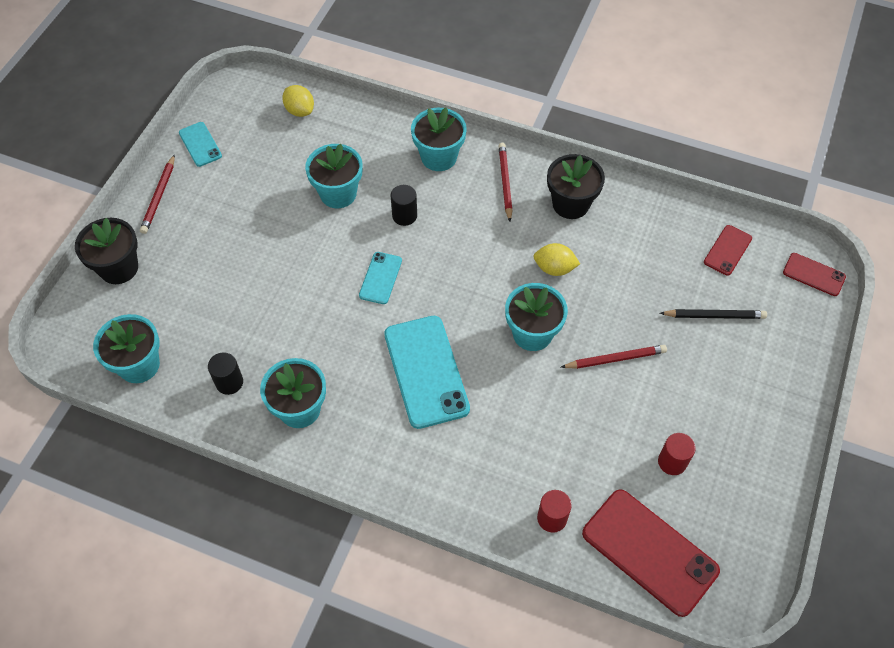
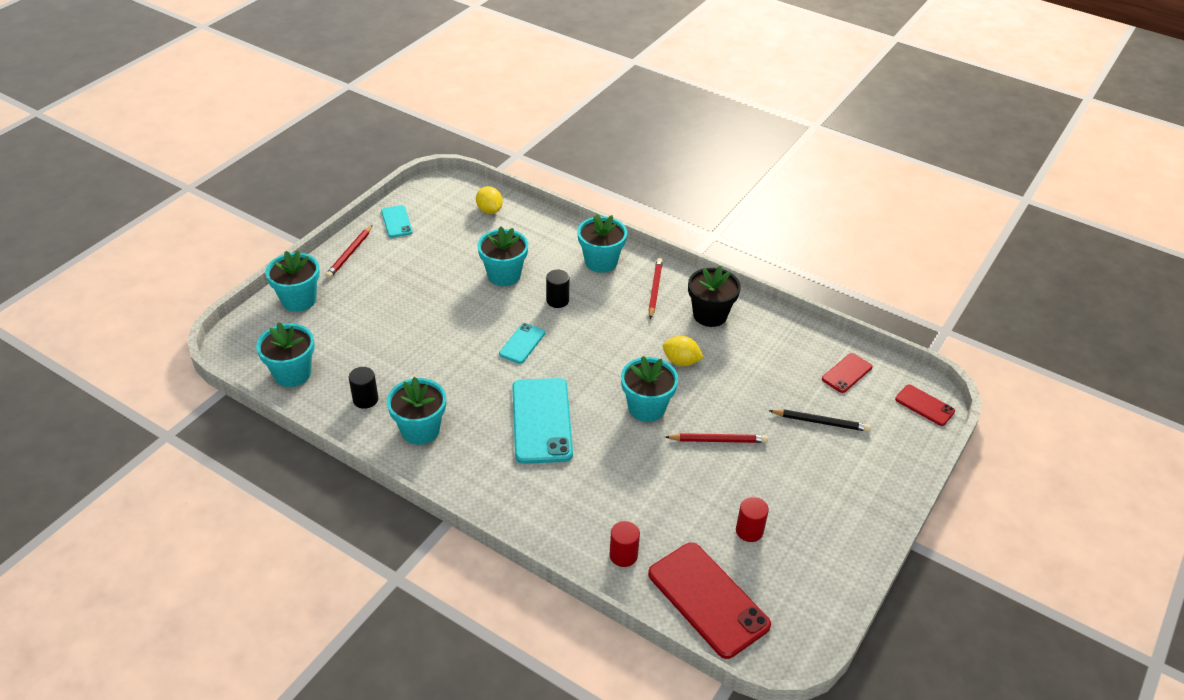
camera: 10 degrees right, 15 degrees down
(119, 268) = (299, 300): black flower pot -> turquoise flower pot

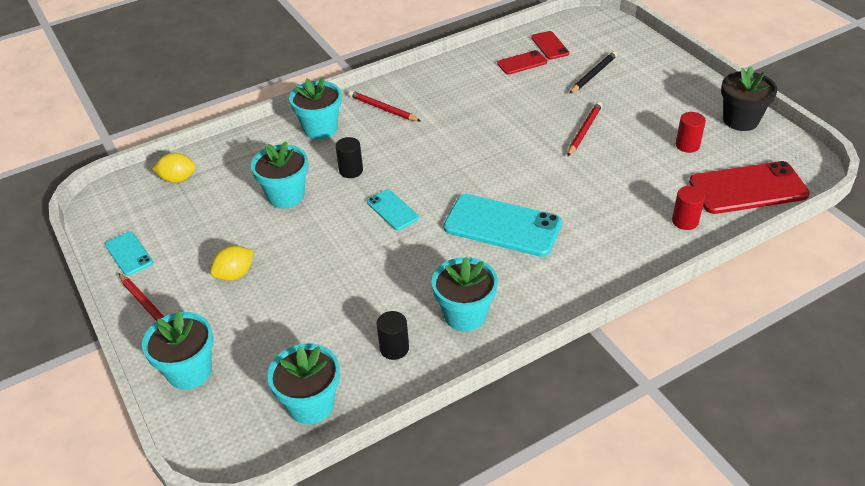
camera: 60 degrees left, 0 degrees up
(397, 222) = (129, 253): turquoise phone -> turquoise phone turned 45 degrees clockwise
(646, 408) = (525, 157): turquoise flower pot -> none
(681, 361) = (482, 122): yellow lemon -> yellow lemon (235, 274)
(710, 315) = (438, 89): black flower pot -> black flower pot (740, 120)
(924, 405) = (603, 24): red phone -> red phone (522, 63)

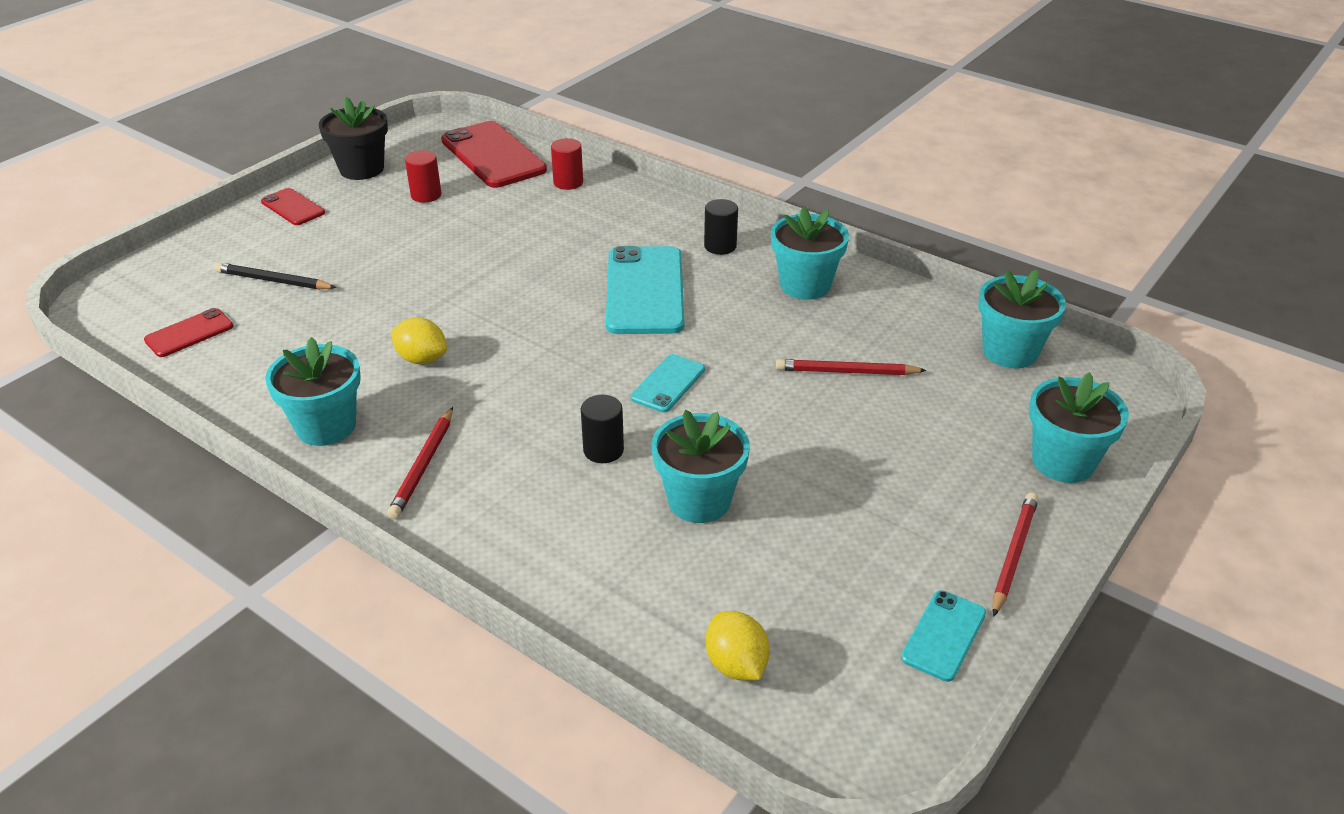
camera: 115 degrees left, 5 degrees down
(235, 274) = (888, 489): yellow lemon -> yellow lemon (422, 359)
(320, 129) = (508, 524): turquoise flower pot -> turquoise flower pot (326, 426)
(394, 348) = (889, 318): black cylinder -> black cylinder (720, 246)
(522, 63) = (248, 350): red phone -> red phone (293, 207)
(584, 130) = (419, 266): red pencil -> red pencil (846, 371)

